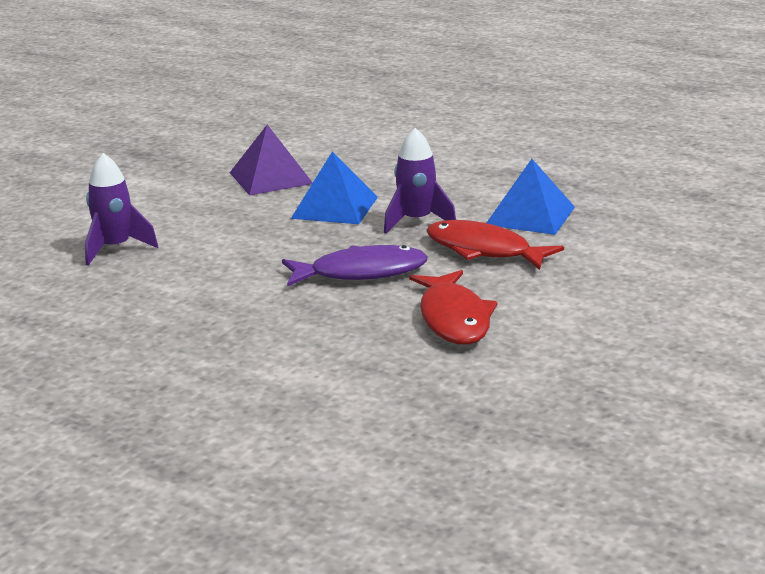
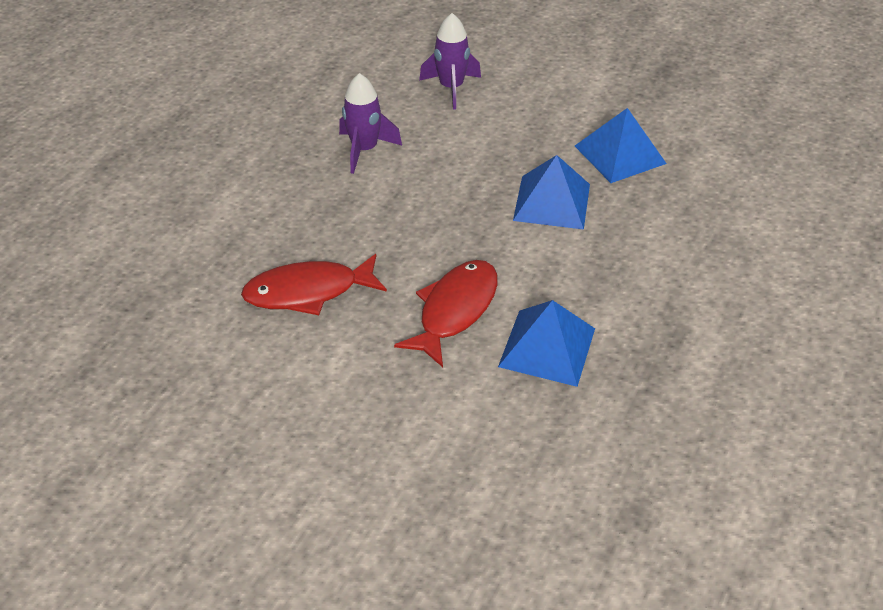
camera: 85 degrees right, 20 degrees up
(271, 178) = (619, 154): purple pyramid -> blue pyramid
(361, 273) = (404, 229): purple fish -> none
(416, 221) = (523, 259): purple rocket -> purple rocket (364, 150)

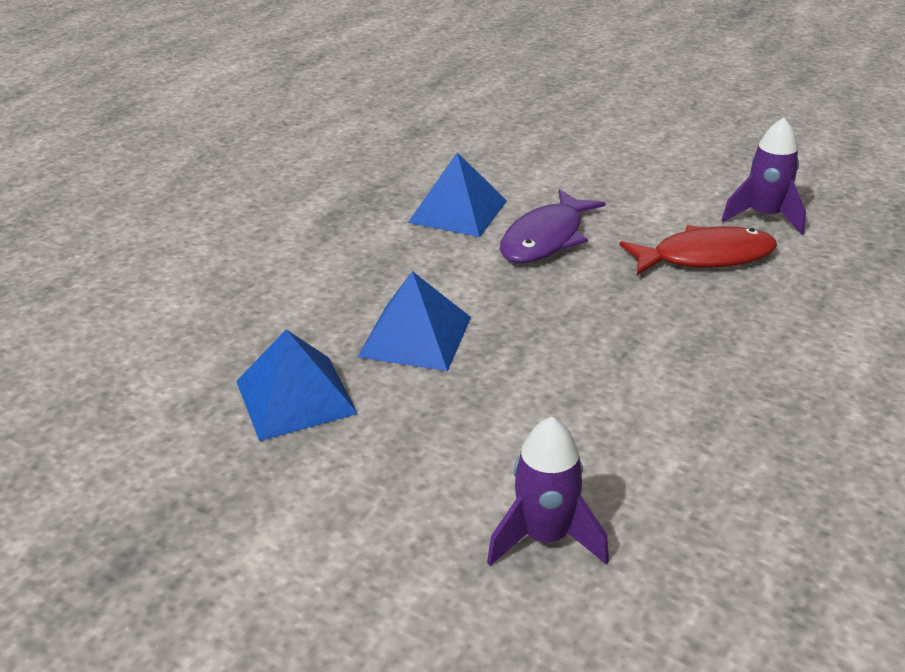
camera: 175 degrees left, 10 degrees down
(364, 150) = (682, 419): purple rocket -> purple rocket (765, 217)
(455, 310) = (546, 238): red fish -> purple fish

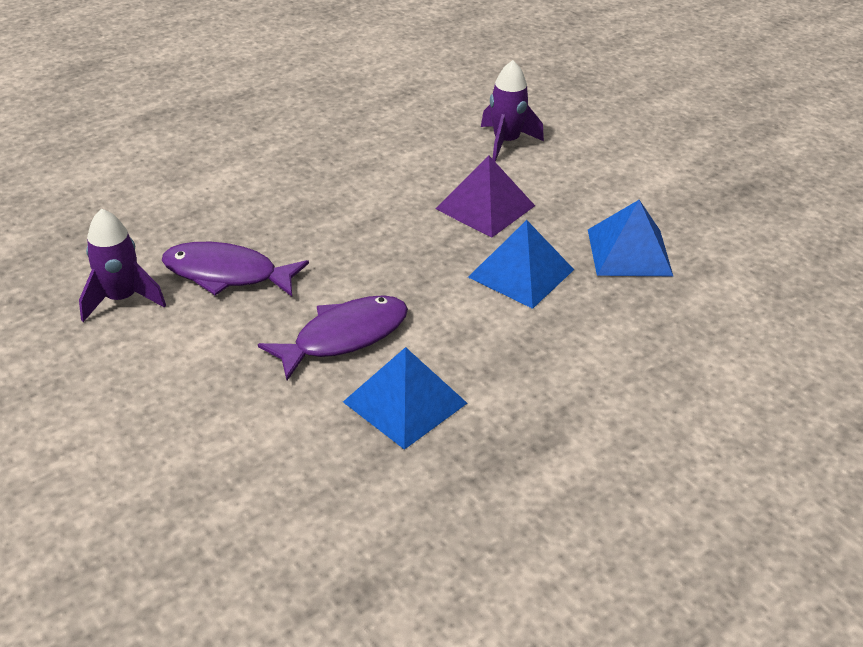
camera: 160 degrees left, 5 degrees up
(504, 407) = (485, 207): none -> purple pyramid
(705, 257) = (227, 274): red fish -> purple fish

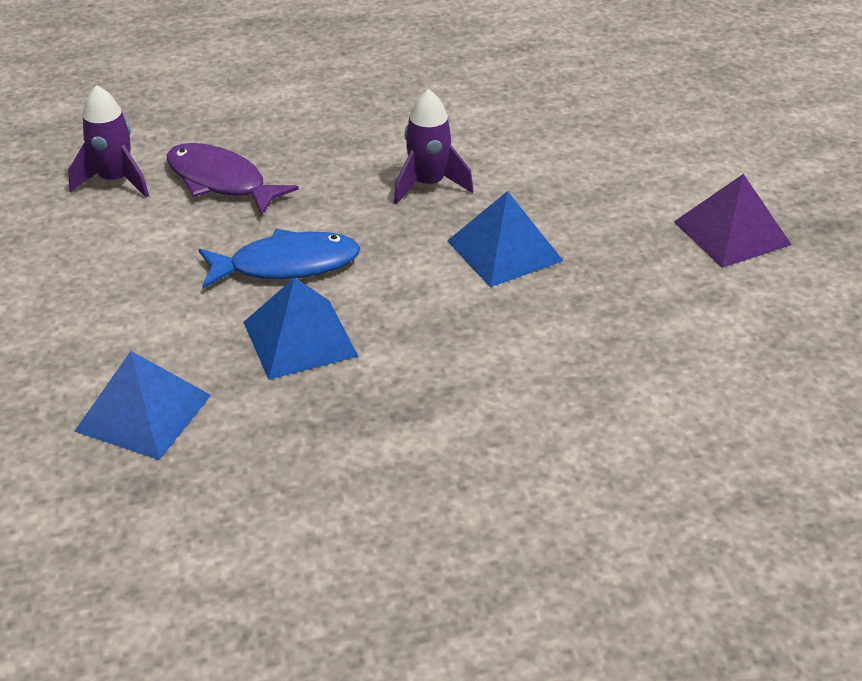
camera: 25 degrees right, 0 degrees up
(344, 337) = (286, 265): purple fish -> blue fish
(485, 207) = (516, 178): purple pyramid -> purple pyramid (732, 233)
(506, 142) = (588, 119): purple rocket -> purple rocket (428, 185)
(629, 252) = (637, 258): blue pyramid -> blue pyramid (143, 412)

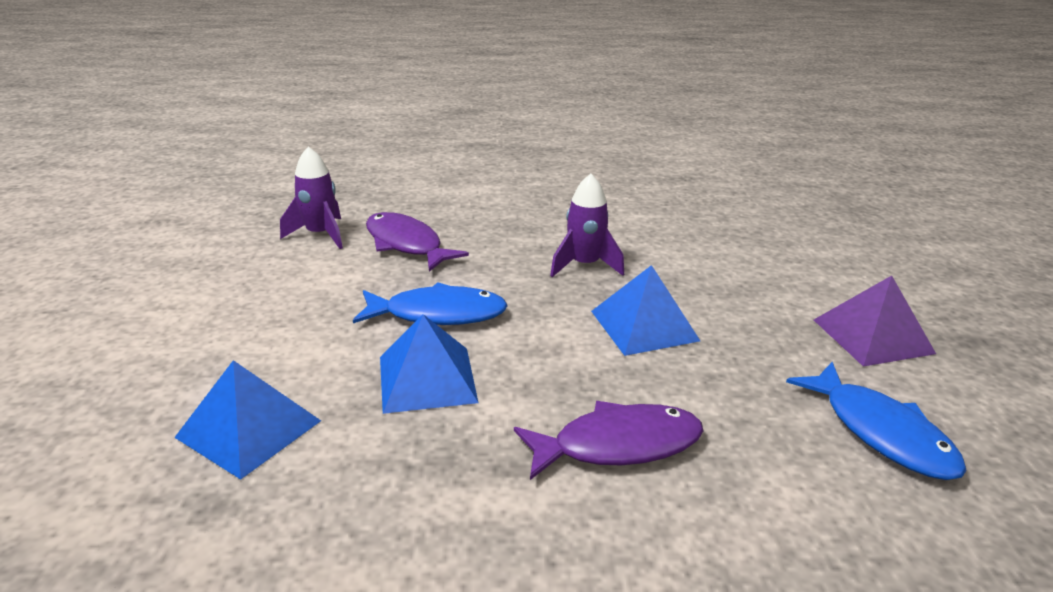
camera: 10 degrees right, 10 degrees down
(500, 378) = (618, 445): none -> purple fish
(736, 333) = (881, 432): none -> blue fish

